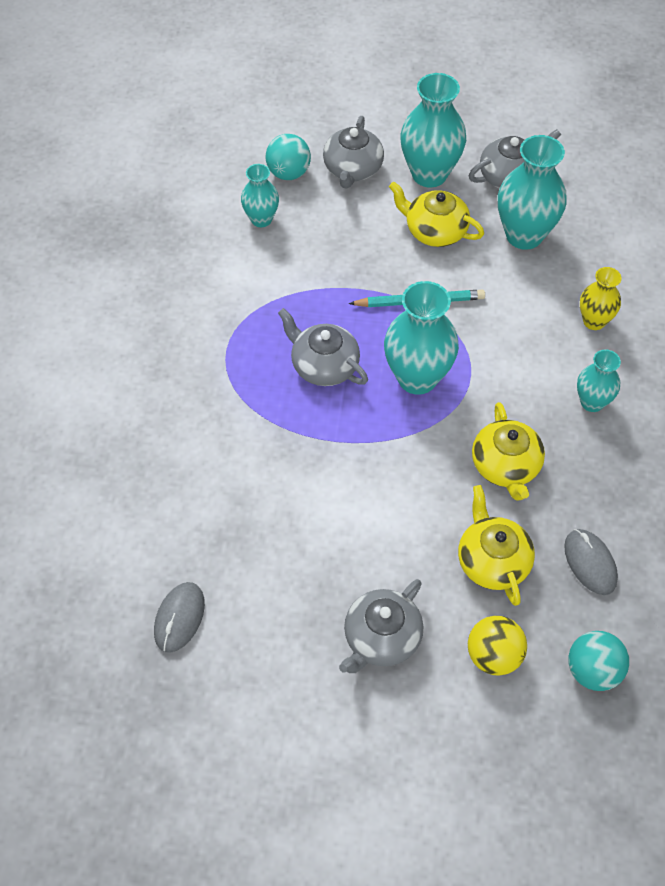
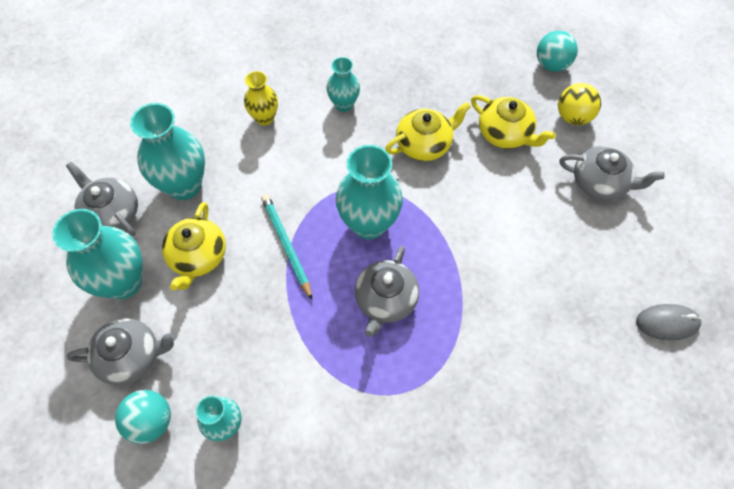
camera: 110 degrees left, 5 degrees up
(492, 561) = (505, 134): yellow teapot -> yellow teapot turned 105 degrees counterclockwise
(590, 563) = (477, 80): grey mouse -> none

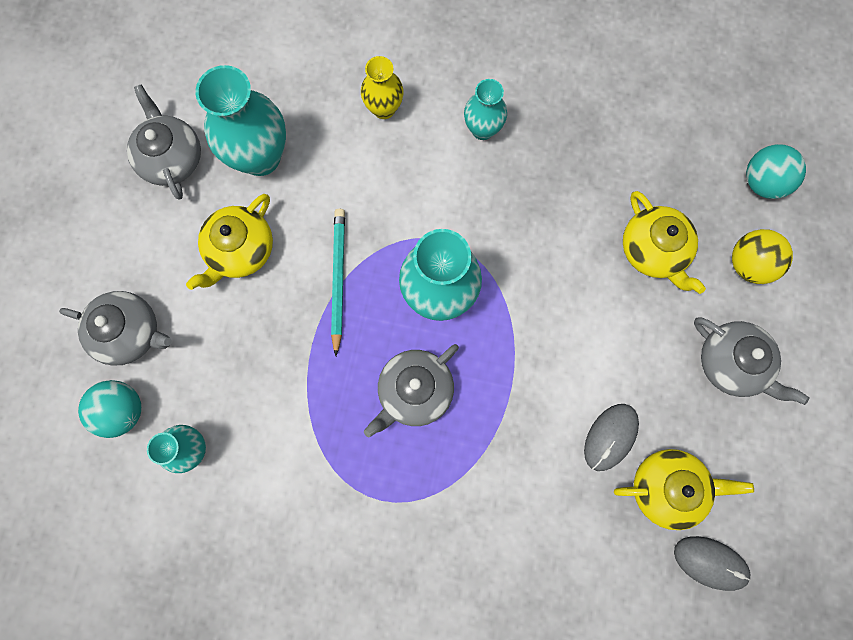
camera: 25 degrees right, 15 degrees up
(123, 282) = (153, 245): turquoise vase -> none
(424, 144) = (551, 222): yellow teapot -> yellow teapot (667, 487)
(546, 268) = (610, 437): none -> grey mouse

